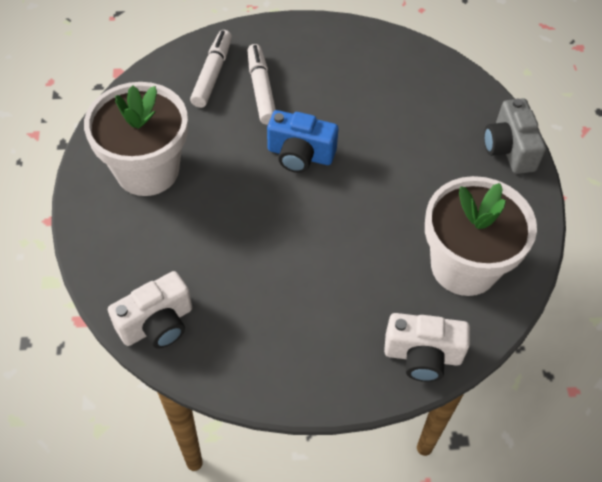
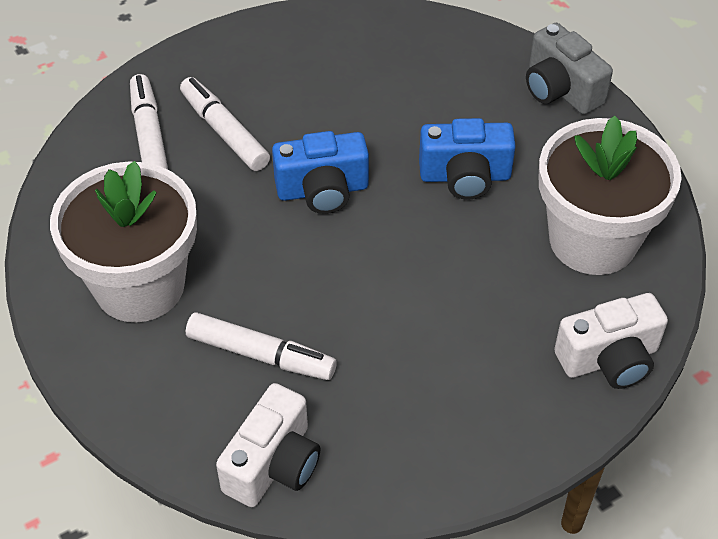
camera: 25 degrees left, 5 degrees down
(193, 248) = (261, 354): none -> white marker
(402, 184) = (465, 176): none -> blue camera

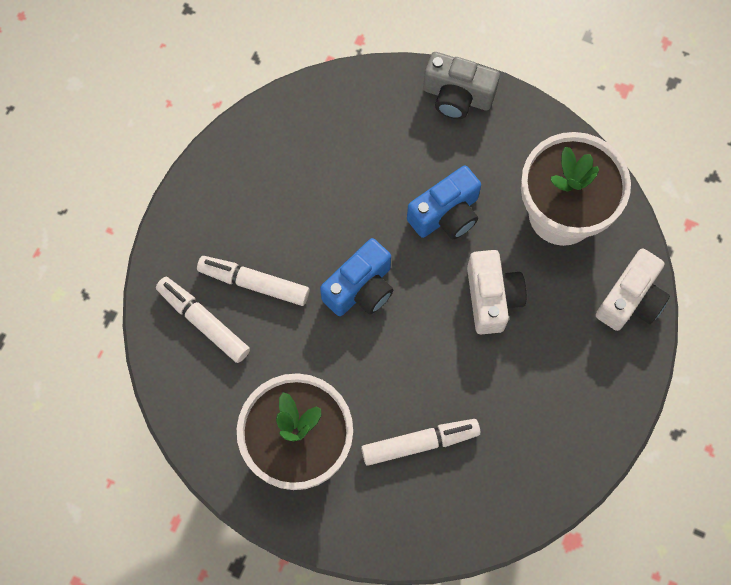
camera: 35 degrees left, 20 degrees up
(273, 464) = (487, 513): white camera -> white camera (492, 298)

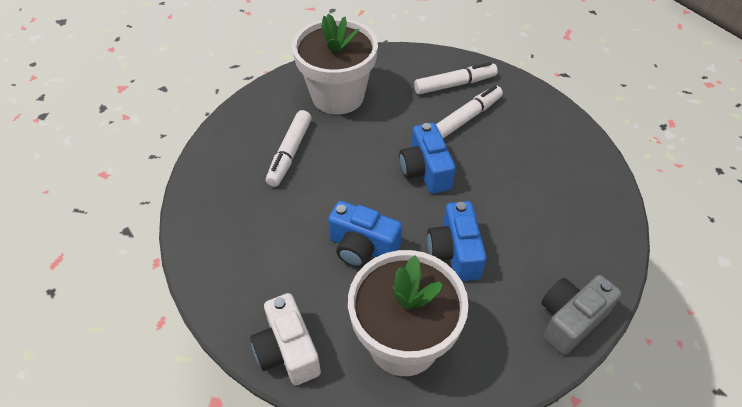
camera: 120 degrees right, 20 degrees down
(492, 298) = (362, 247): white camera -> blue camera

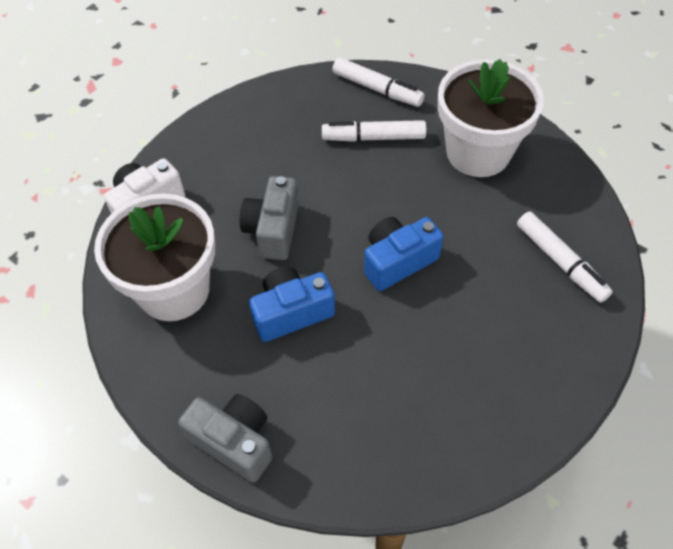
camera: 75 degrees right, 5 degrees up
(362, 247) = (273, 230): blue camera -> grey camera
(467, 117) = (505, 286): white marker -> white marker (377, 89)

